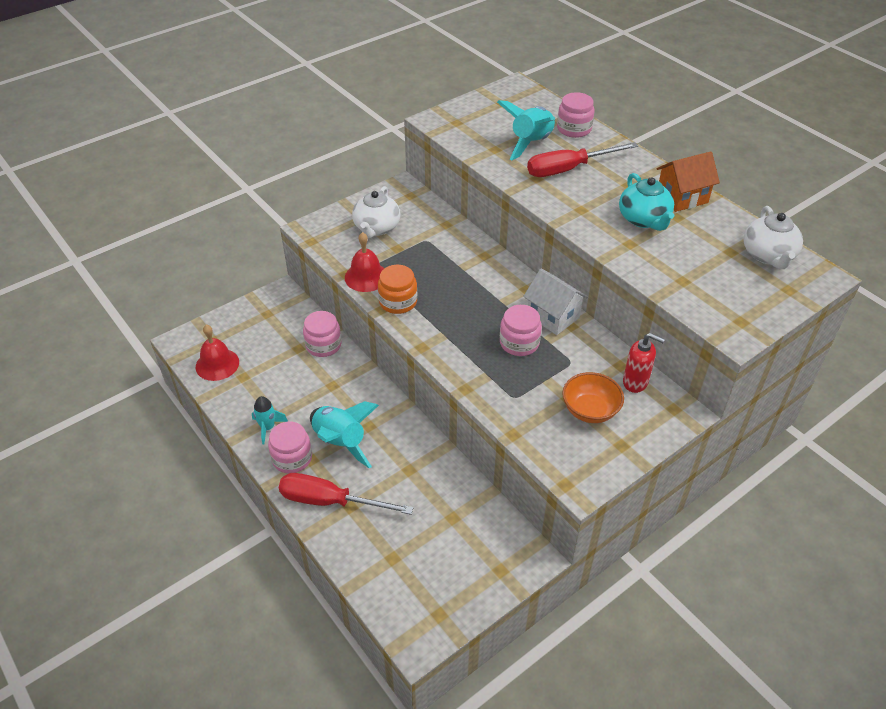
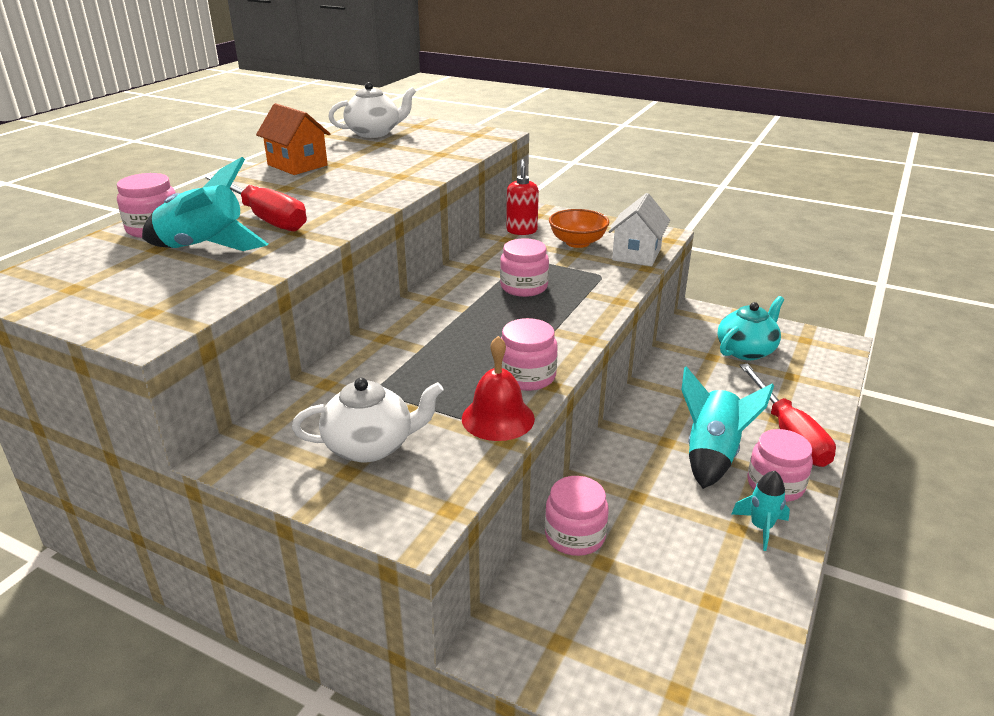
camera: 115 degrees left, 15 degrees down
(217, 364) = (719, 651): red bell -> none
(398, 302) = (527, 376): orange jar -> pink jar
(553, 316) = (465, 278): white house -> white house (636, 254)
(644, 219) = (351, 175): turquoise teapot -> turquoise teapot (746, 350)

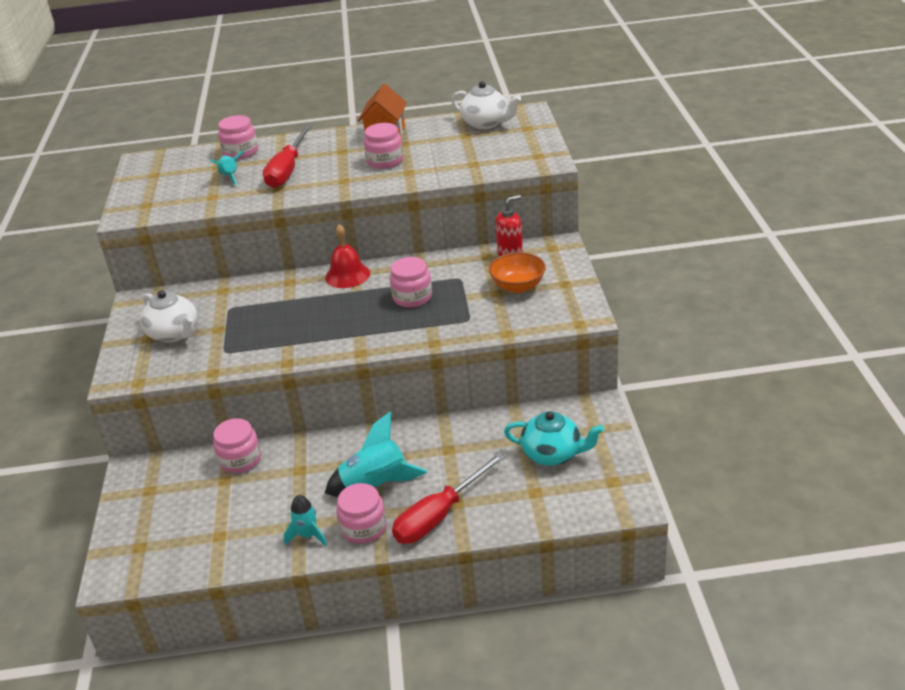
camera: 60 degrees right, 5 degrees up
(204, 247) = (230, 177): turquoise rocket -> turquoise rocket, size x0.58
(498, 418) = (233, 360): red bell -> red bell (347, 275)
(527, 376) = (289, 350): pink jar -> pink jar (385, 161)
(636, 254) = (528, 320): white house -> none

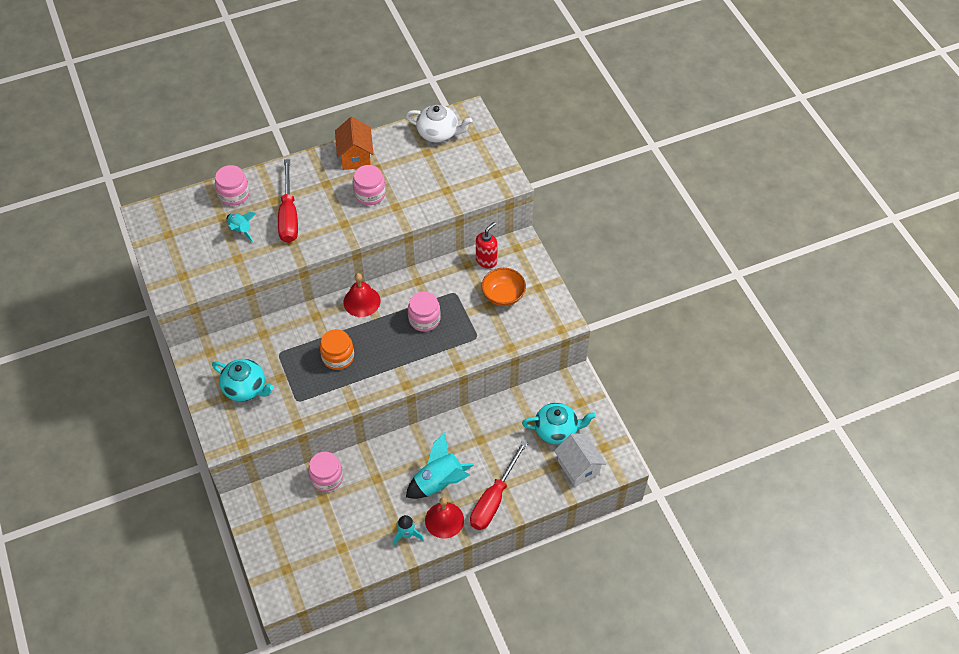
camera: 20 degrees left, 20 degrees up
(174, 333) = (245, 388): white teapot -> turquoise teapot
(294, 319) = (338, 357): none -> orange jar
(364, 528) = (444, 520): pink jar -> red bell
(568, 498) = (578, 467): none -> white house

